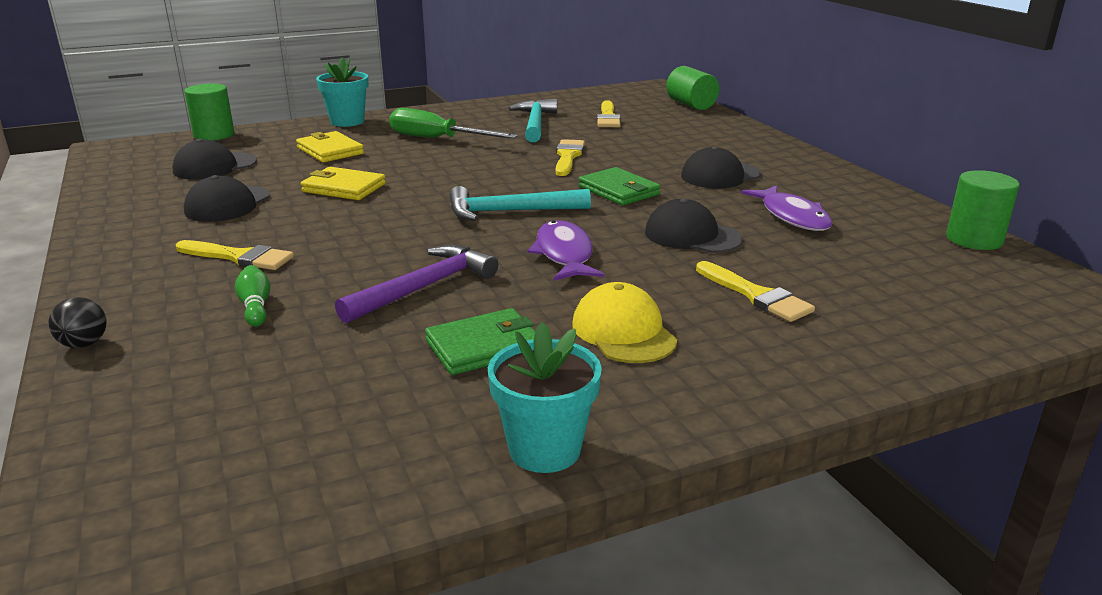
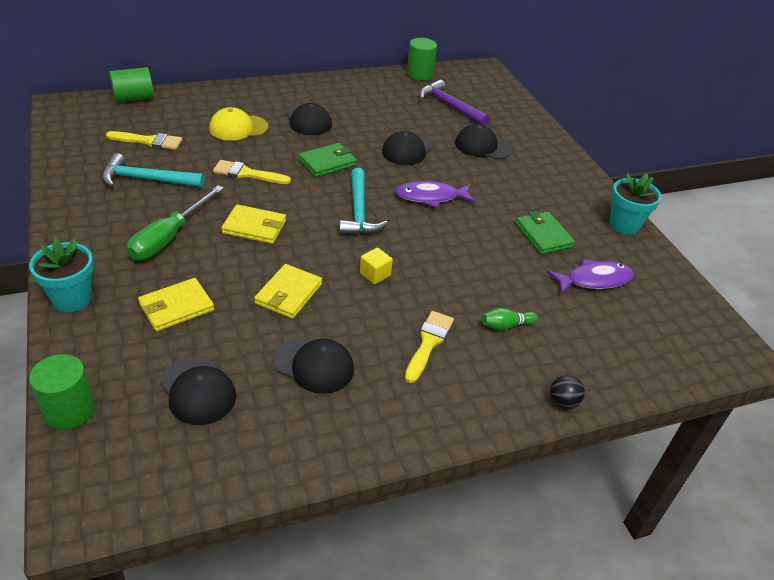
camera: 90 degrees left, 15 degrees up
(376, 225) = (375, 274): none -> yellow cube
(424, 287) = (477, 253): purple hammer -> purple hammer (450, 106)
(462, 167) = (254, 227): none -> yellow wallet
(623, 331) = (523, 190): yellow cap -> yellow cap (238, 128)
(756, 295) = (482, 146): yellow brush -> black cap
(792, 217) = (383, 113): purple fish -> purple fish (594, 280)

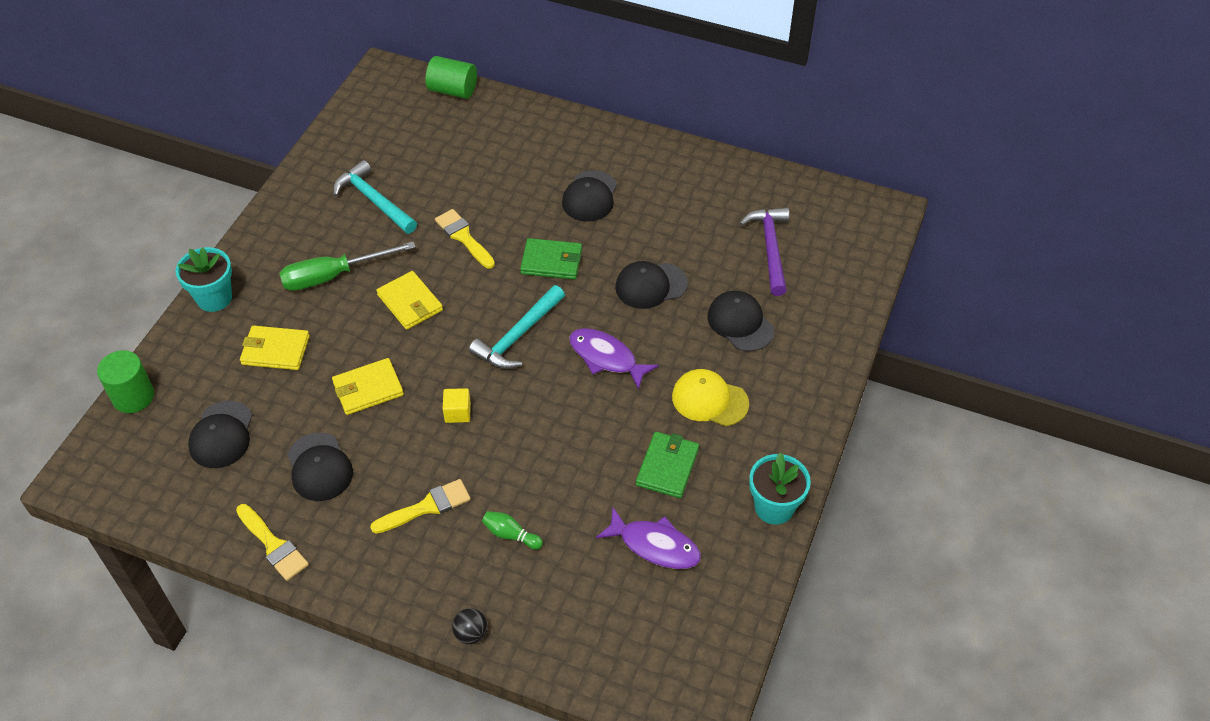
camera: 45 degrees right, 10 degrees up
(149, 141) = (416, 154): yellow brush -> yellow brush (273, 545)
(238, 128) = (511, 174): yellow cap -> yellow cap (709, 400)
(419, 74) = (789, 184): green cylinder -> none

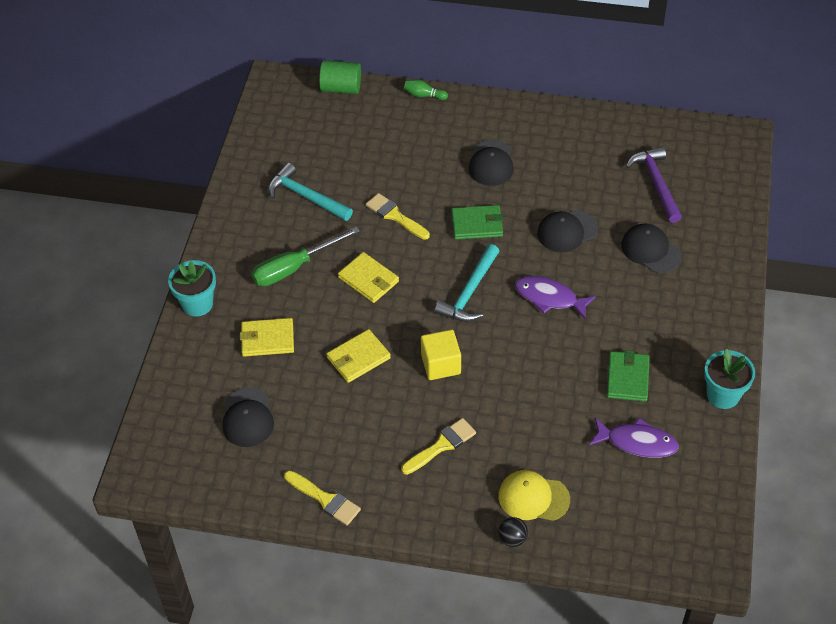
camera: 10 degrees left, 0 degrees up
(133, 396) = (159, 399): green cylinder -> none
(319, 467) = (340, 429): black cap -> none
(457, 412) = (441, 364): yellow cube -> yellow cube, size x1.58
(511, 535) = (518, 455): green bowling pin -> green bowling pin (424, 95)
(709, 400) = (645, 318): yellow cap -> yellow cap (533, 497)

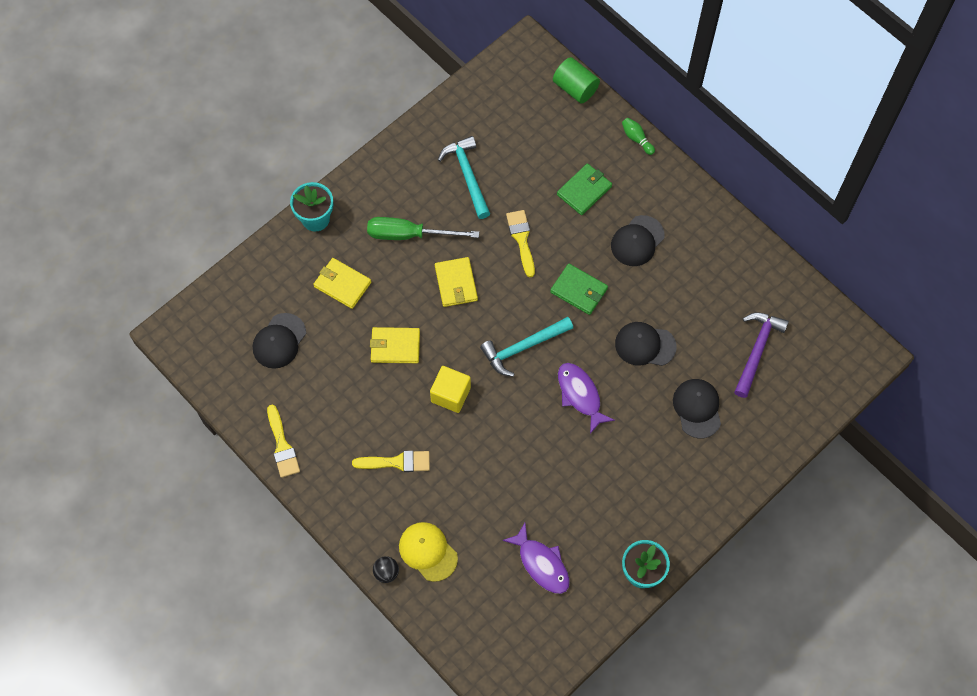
camera: 35 degrees right, 15 degrees up
(627, 378) = (581, 506): green wallet -> green wallet (584, 190)

